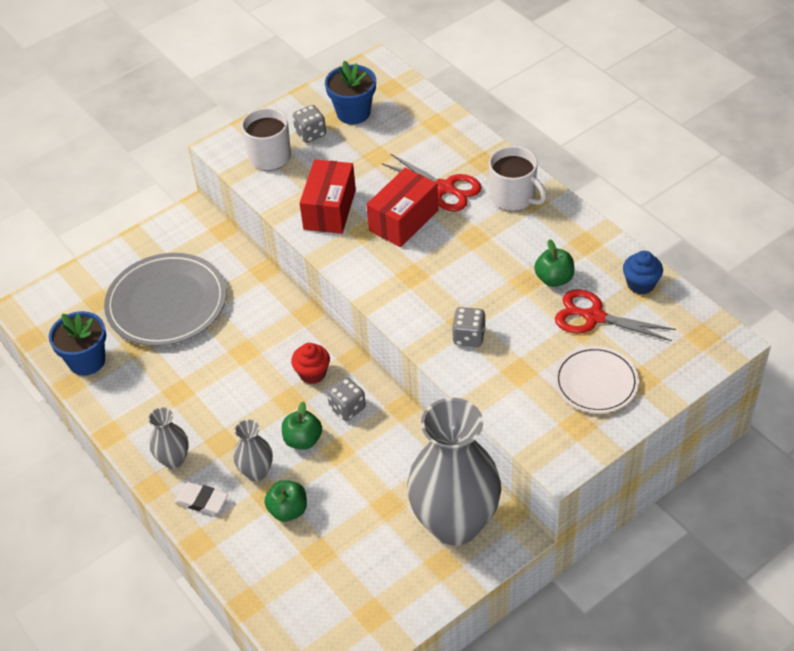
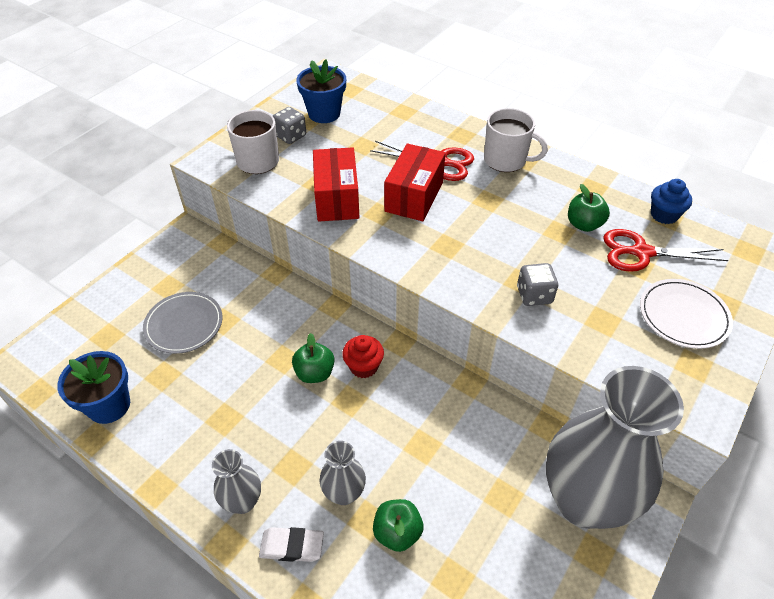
camera: 20 degrees left, 0 degrees up
(167, 303) = (184, 324): grey plate -> grey plate, size x0.60
(303, 440) = (381, 442): green apple -> green apple (314, 373)
(347, 408) = (414, 396): grey dice -> none

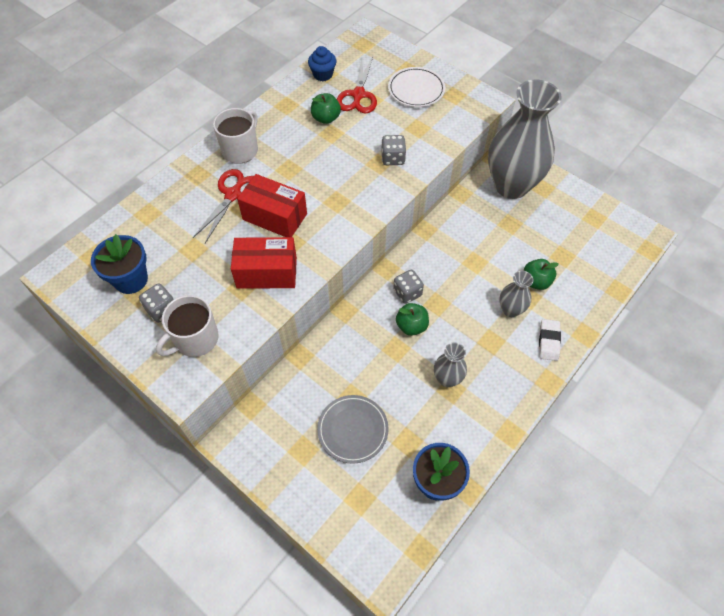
camera: 85 degrees left, 10 degrees up
(243, 501) = (519, 372): grey vase -> grey vase (447, 379)
(363, 366) = (407, 293): red cupcake -> grey dice

